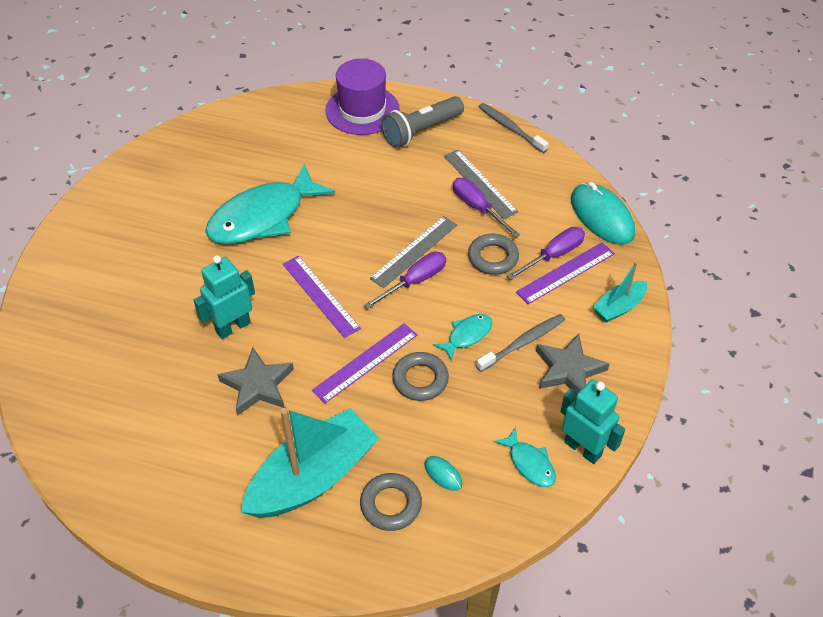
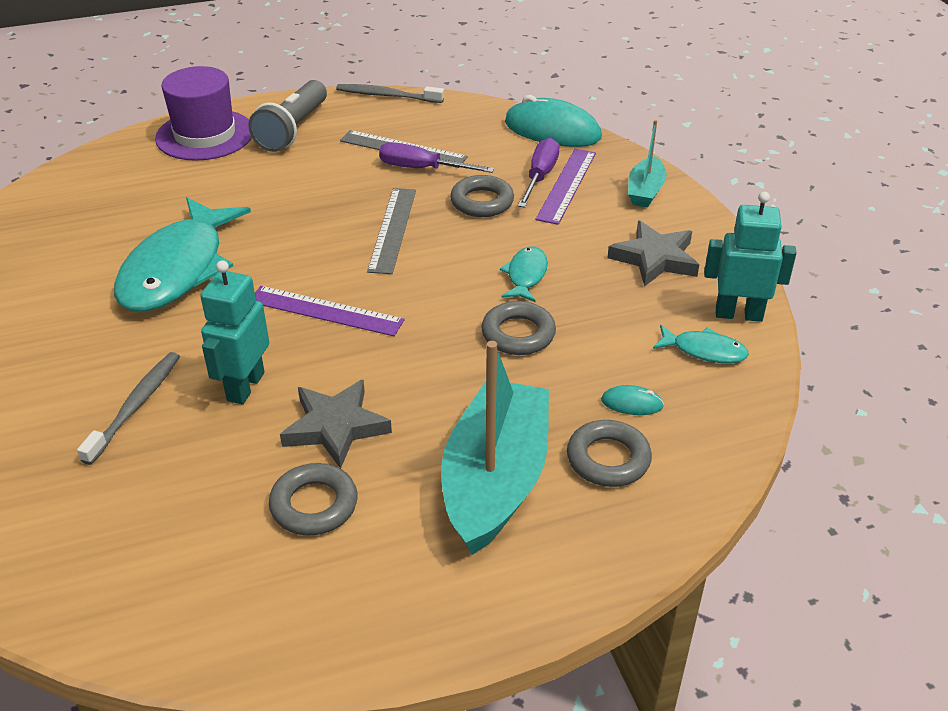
camera: 35 degrees left, 10 degrees down
(205, 431) = (314, 505): none -> grey ring
(365, 362) = (442, 347): purple ruler -> none
(414, 281) = (420, 254): purple screwdriver -> none
(523, 343) = (588, 257): grey toothbrush -> grey toothbrush (136, 406)

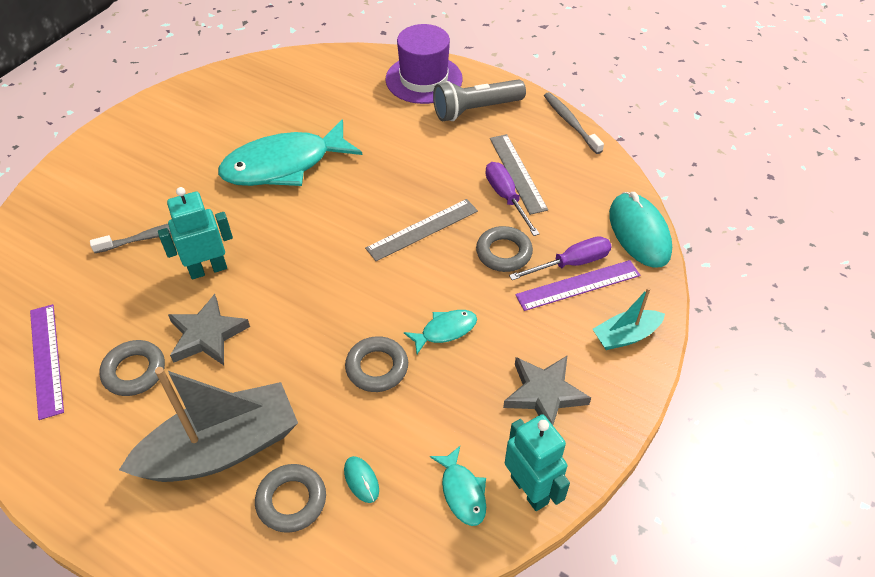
camera: 50 degrees right, 10 degrees up
(325, 311) = (308, 255): purple ruler -> purple ruler (46, 359)
(495, 480) = (222, 448): turquoise boat -> grey boat

